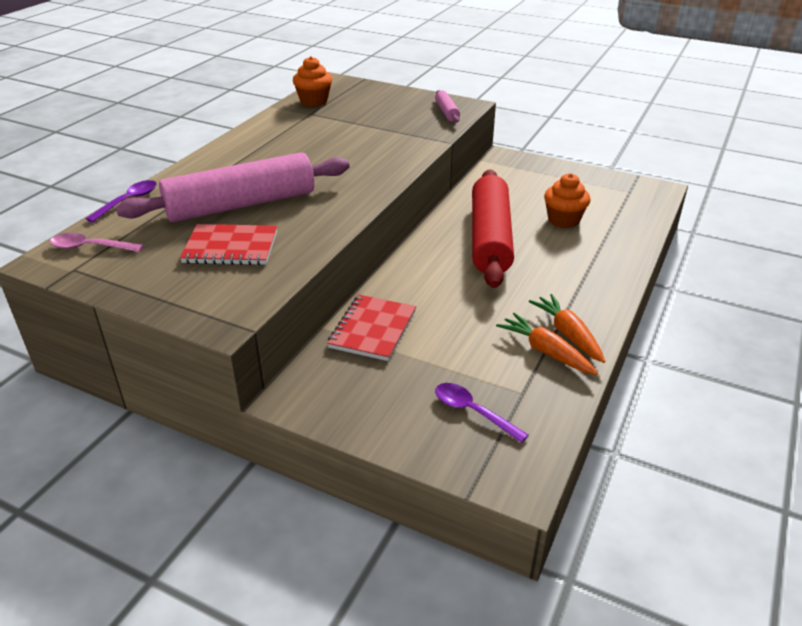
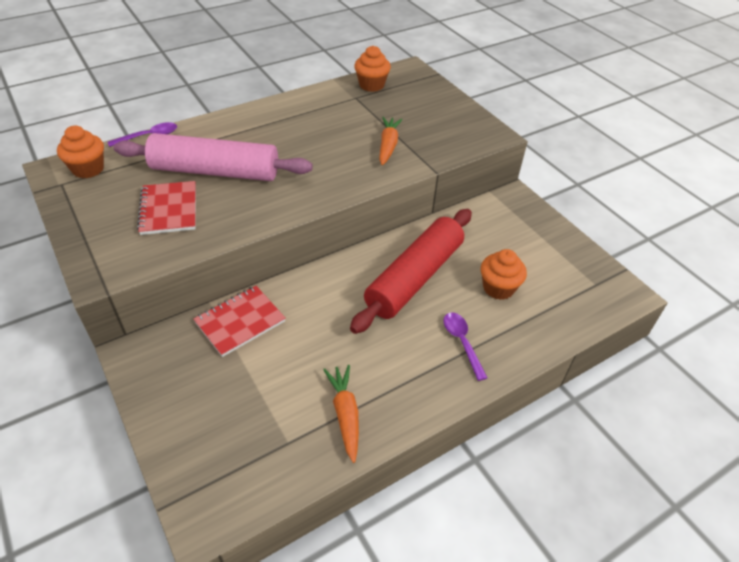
camera: 30 degrees right, 10 degrees up
(90, 247) = (88, 169): pink spoon -> orange cupcake
(231, 247) = (169, 209): red notebook -> red notebook turned 45 degrees clockwise
(447, 112) = (469, 137): pink rolling pin -> none
(473, 412) = (235, 438): purple spoon -> purple spoon (462, 342)
(568, 334) = (380, 407): orange carrot -> orange carrot (388, 146)

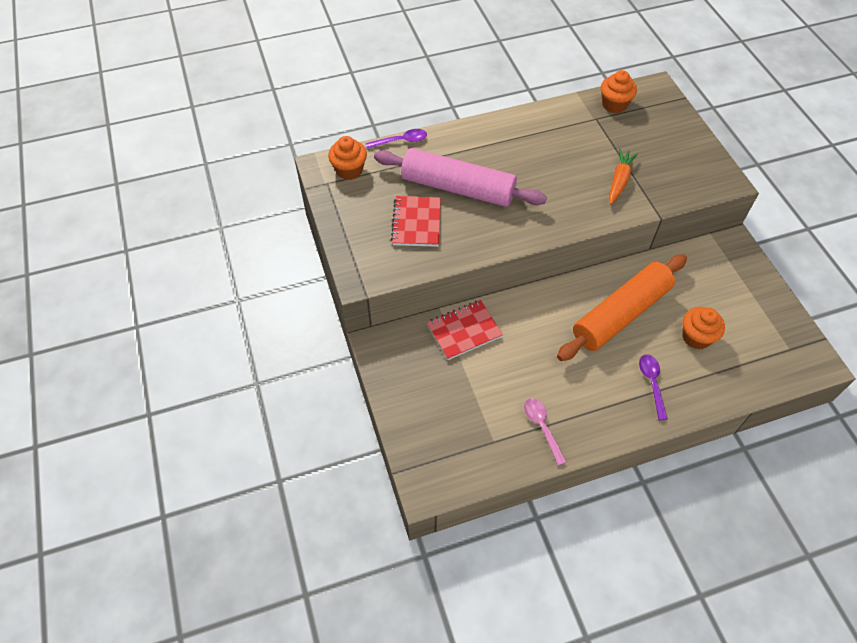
camera: 15 degrees right, 10 degrees up
(345, 414) = (542, 427): orange carrot -> pink spoon
(414, 278) = (620, 314): red rolling pin -> orange rolling pin

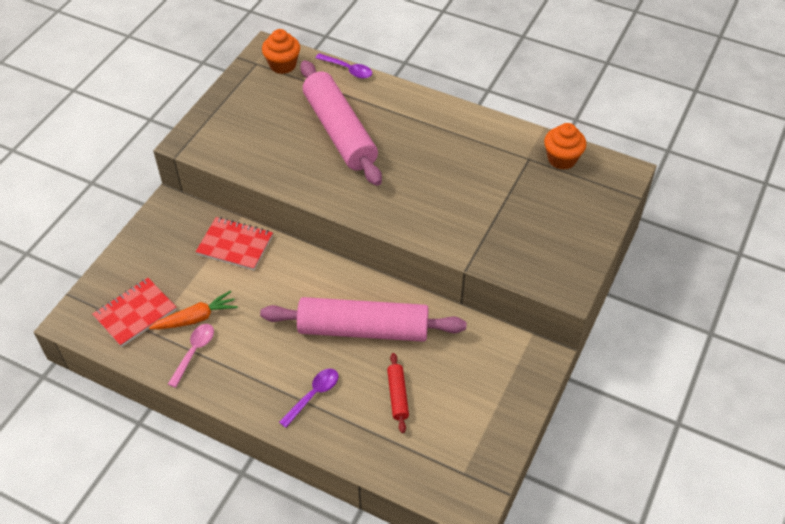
camera: 45 degrees right, 5 degrees down
(417, 223) = (276, 134): red notebook -> red notebook (135, 313)
(619, 180) = (474, 218): orange carrot -> orange carrot (196, 318)
(620, 314) = (363, 329): orange rolling pin -> pink rolling pin
(696, 337) = (397, 396): orange cupcake -> red rolling pin

